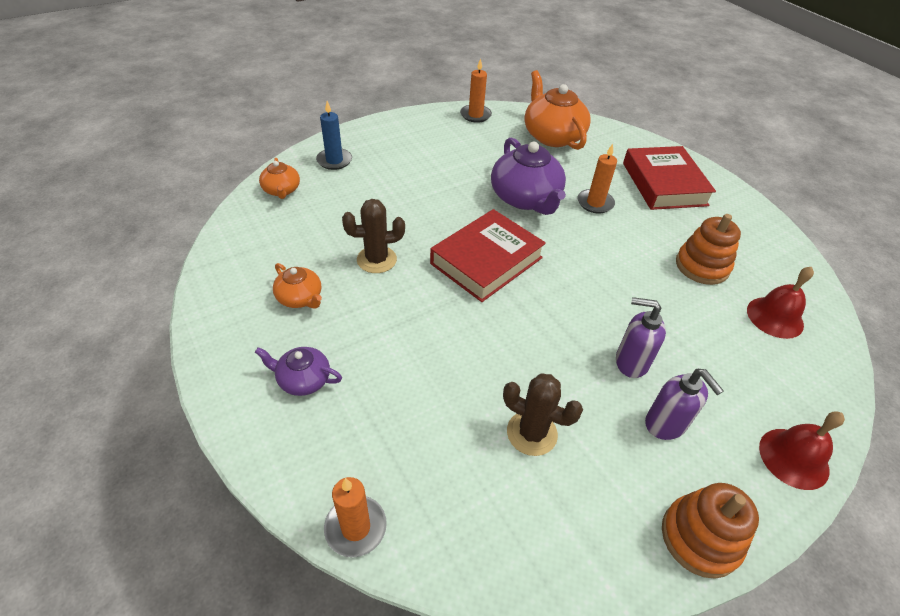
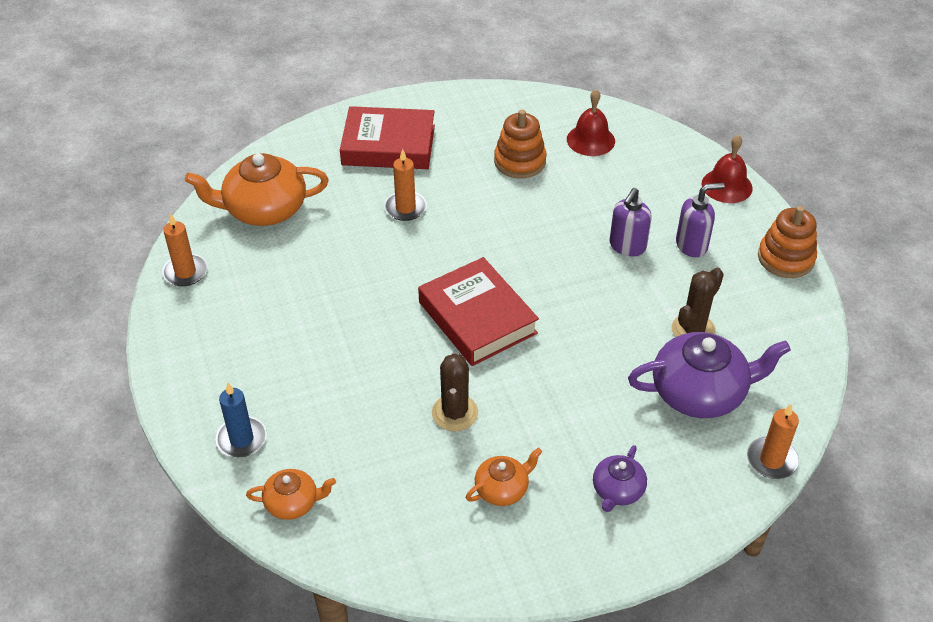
camera: 75 degrees left, 0 degrees up
(525, 198) = (381, 263): purple teapot -> purple teapot (700, 392)

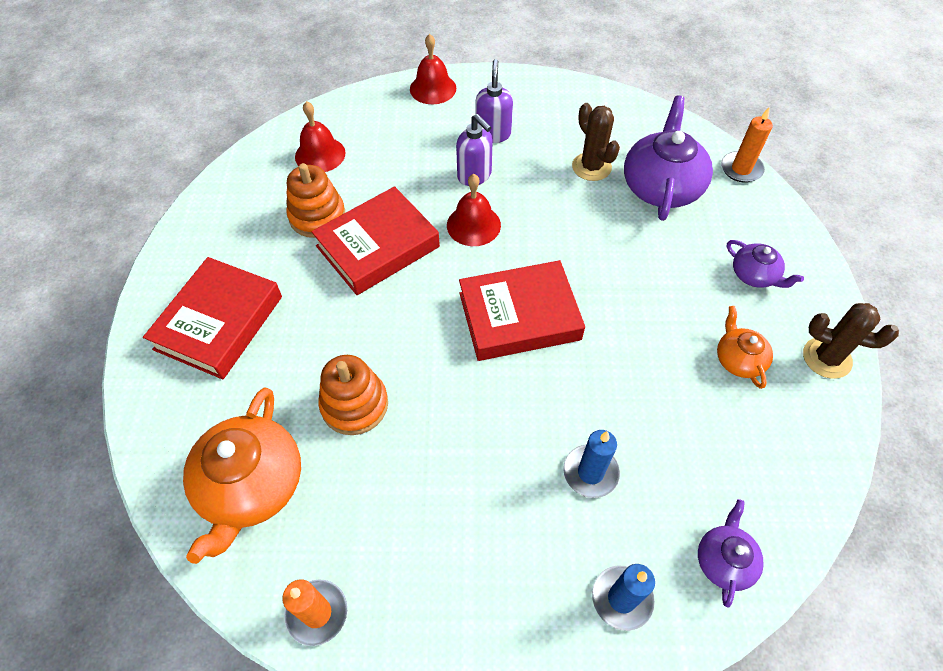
camera: 70 degrees left, 10 degrees up
(293, 503) = (724, 560): orange teapot -> purple teapot
(342, 398) = (590, 472): none -> blue candle
(405, 208) = (331, 334): orange candle -> none
(455, 413) = (638, 371): brown cactus -> brown cactus (826, 358)
(507, 207) = (377, 246): none -> red book
(565, 261) = (473, 225): none -> red bell
(785, 258) = (533, 85): orange stacking toy -> orange stacking toy (354, 404)

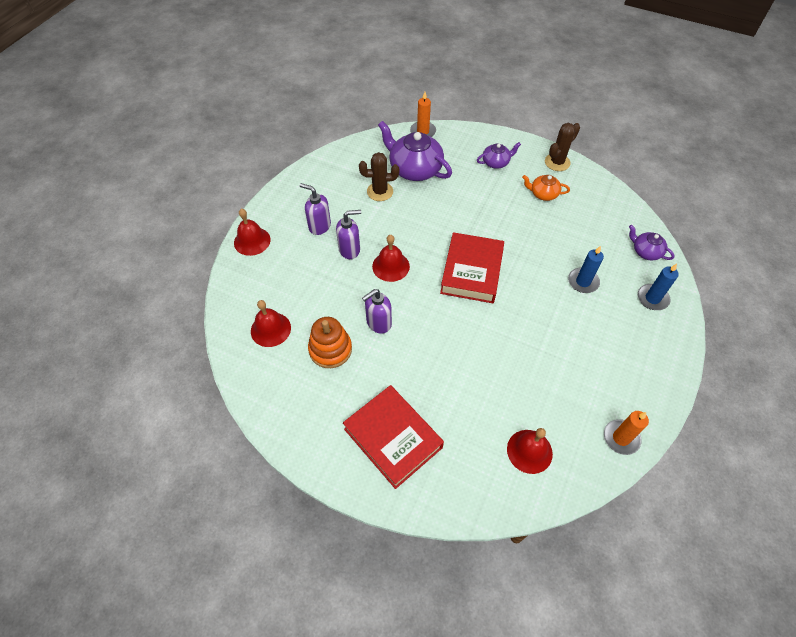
camera: 65 degrees left, 0 degrees up
(251, 486) = (529, 451): orange teapot -> red bell
(354, 404) = (495, 376): orange stacking toy -> none
(377, 246) = (378, 323): red book -> purple soap dispenser

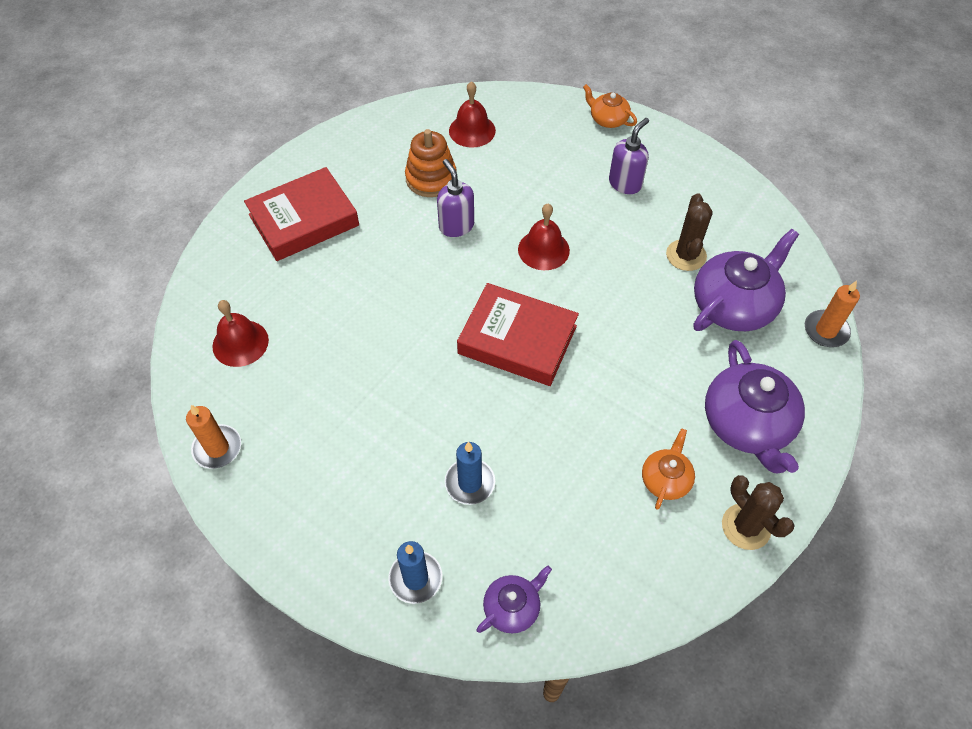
camera: 100 degrees right, 0 degrees up
(252, 241) = (608, 119): red bell -> orange teapot
(350, 250) = (579, 210): purple soap dispenser -> none
(496, 162) = (747, 424): purple teapot -> purple teapot, size x1.90

